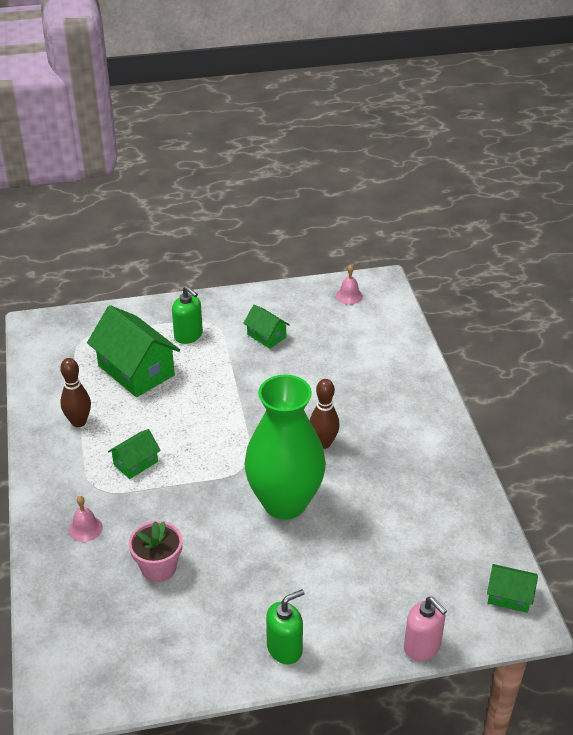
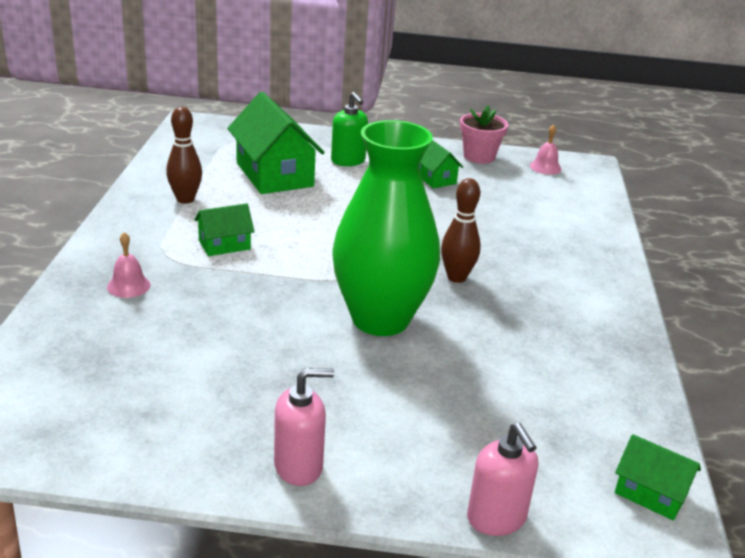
camera: 15 degrees right, 10 degrees down
(158, 568) = (188, 341): pink flower pot -> pink flower pot (479, 157)
(285, 648) = (299, 466): green soap dispenser -> pink soap dispenser

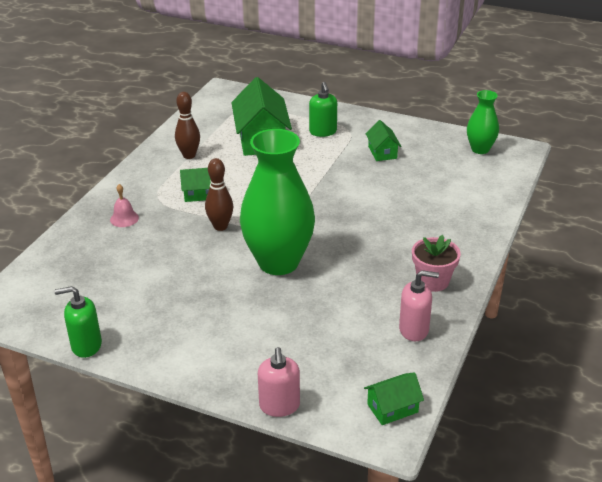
camera: 20 degrees right, 5 degrees up
(150, 476) = (86, 345): none -> green soap dispenser
(299, 466) = (174, 354): pink soap dispenser -> pink soap dispenser (414, 330)
(456, 277) = (351, 237): brown bowling pin -> brown bowling pin (220, 226)
(479, 157) = (430, 135): pink flower pot -> pink flower pot (433, 281)
(545, 167) = (480, 149): pink bell -> green vase
(651, 493) = (392, 408): green house -> green house turned 75 degrees counterclockwise

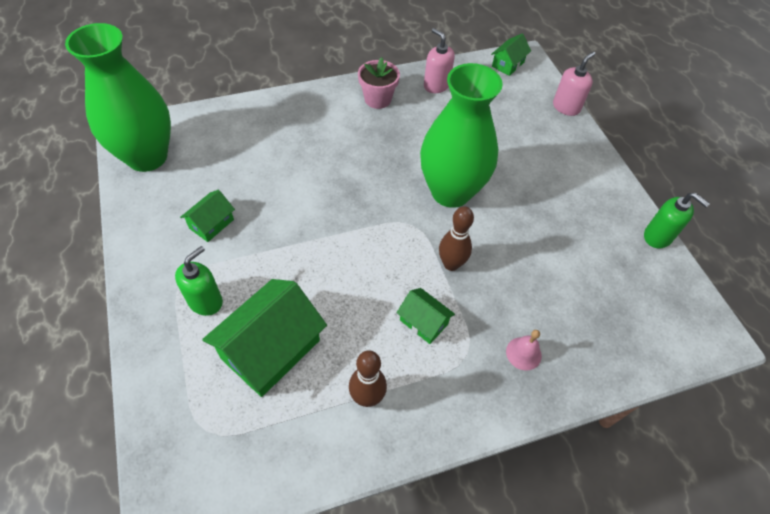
camera: 135 degrees left, 20 degrees up
(392, 408) = (508, 64): green house -> green house turned 75 degrees counterclockwise
(480, 149) = (147, 157): green vase -> green vase, size x1.95

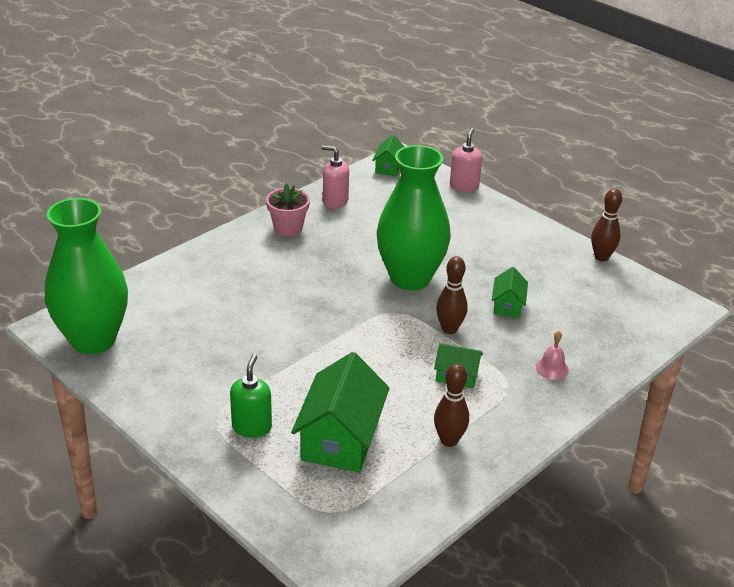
camera: 25 degrees left, 20 degrees down
(211, 224) = (207, 370): green house -> green house (508, 305)
(657, 237) = (601, 257): green soap dispenser -> brown bowling pin

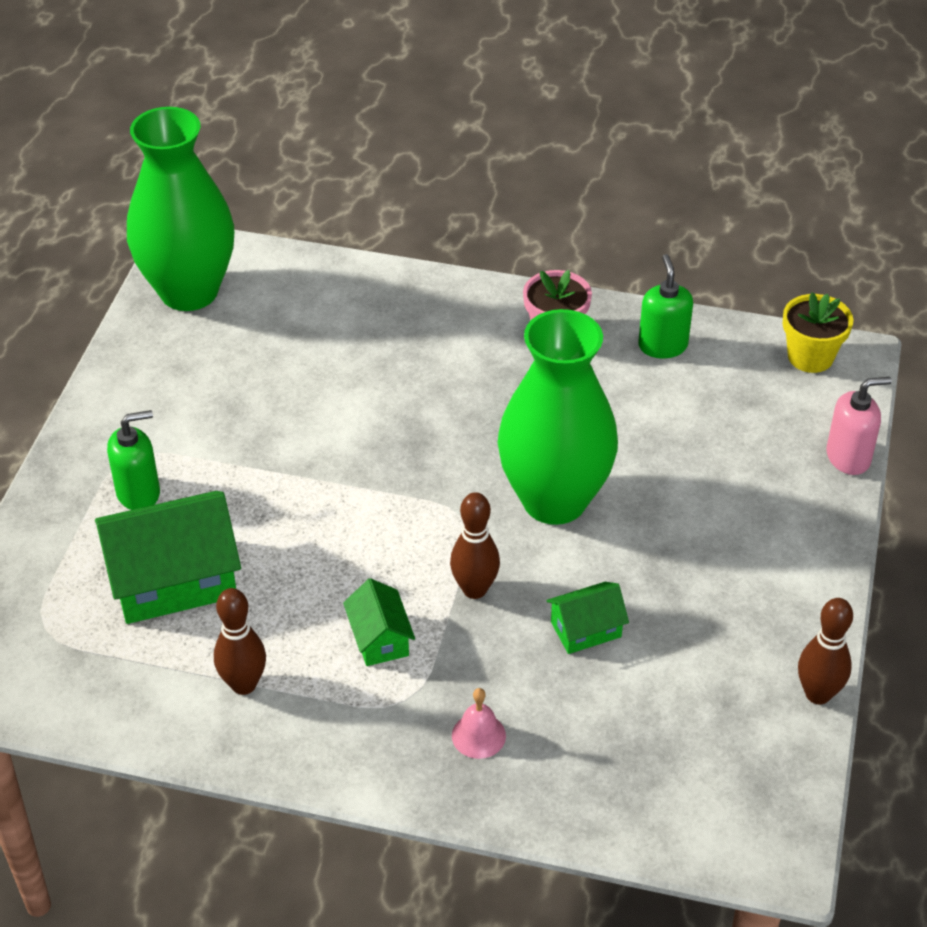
camera: 60 degrees right, 10 degrees up
(335, 202) = (662, 345): pink soap dispenser -> green soap dispenser
(388, 167) = (810, 357): green house -> yellow flower pot

